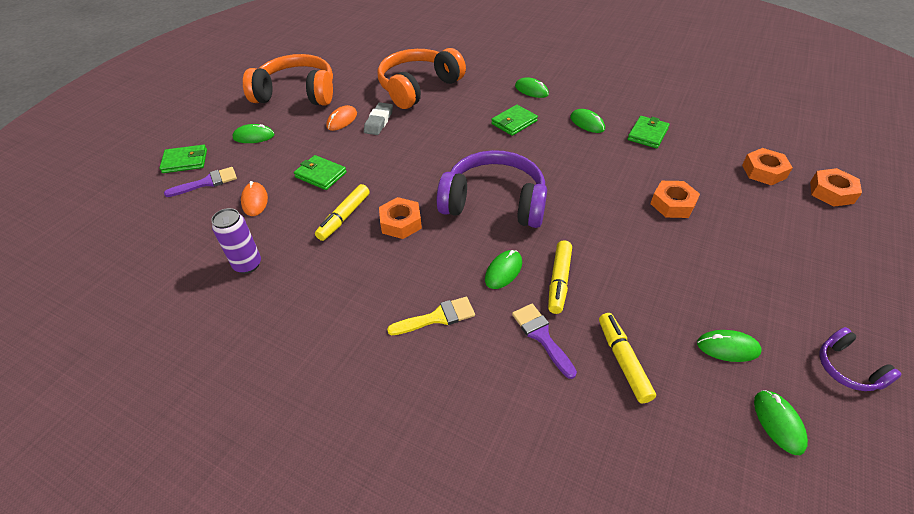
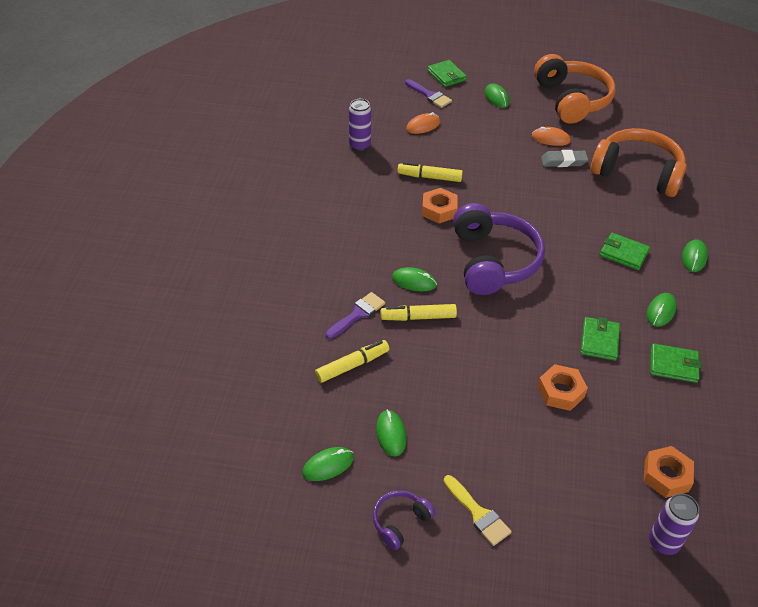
camera: 70 degrees right, 0 degrees up
(321, 175) = (471, 149): green wallet -> green wallet (599, 341)
(437, 317) = (352, 253): yellow brush -> yellow brush (478, 513)
(831, 192) = (663, 542): orange nut -> purple can

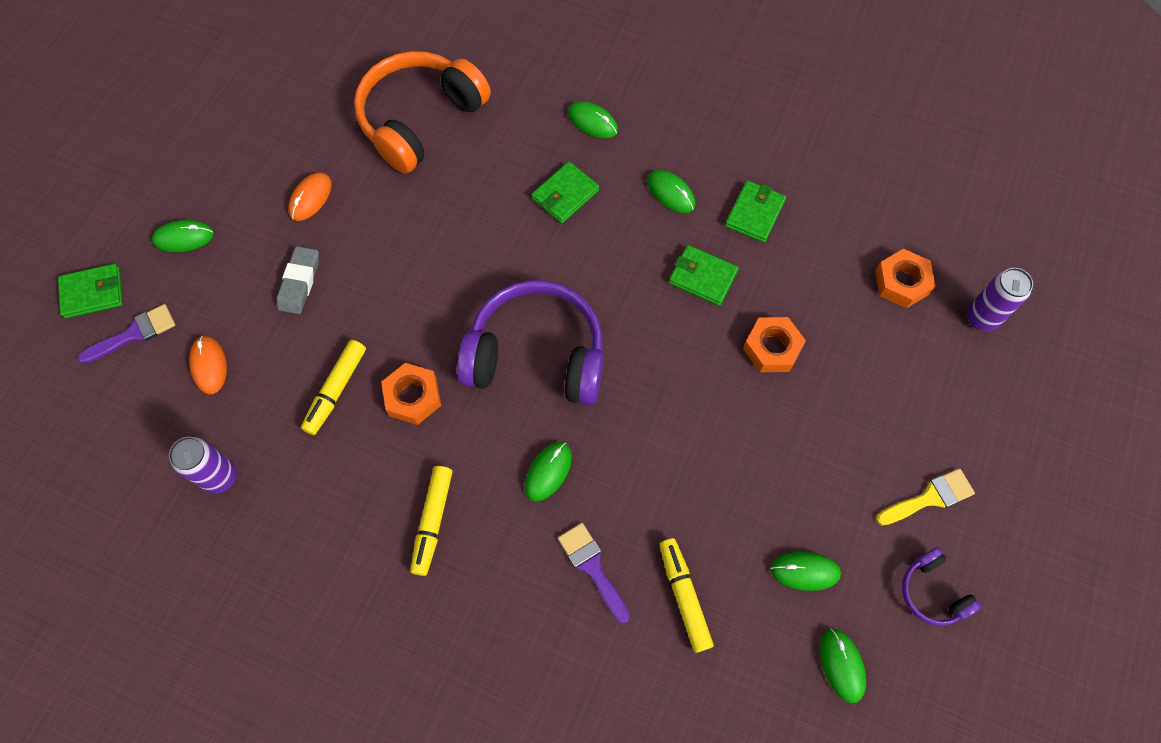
camera: 75 degrees left, 20 degrees up
(418, 317) = (616, 484): yellow marker -> yellow marker (433, 521)
(563, 161) = (366, 199): grey eraser -> grey eraser (299, 282)
(572, 100) = (233, 139): orange headphones -> none

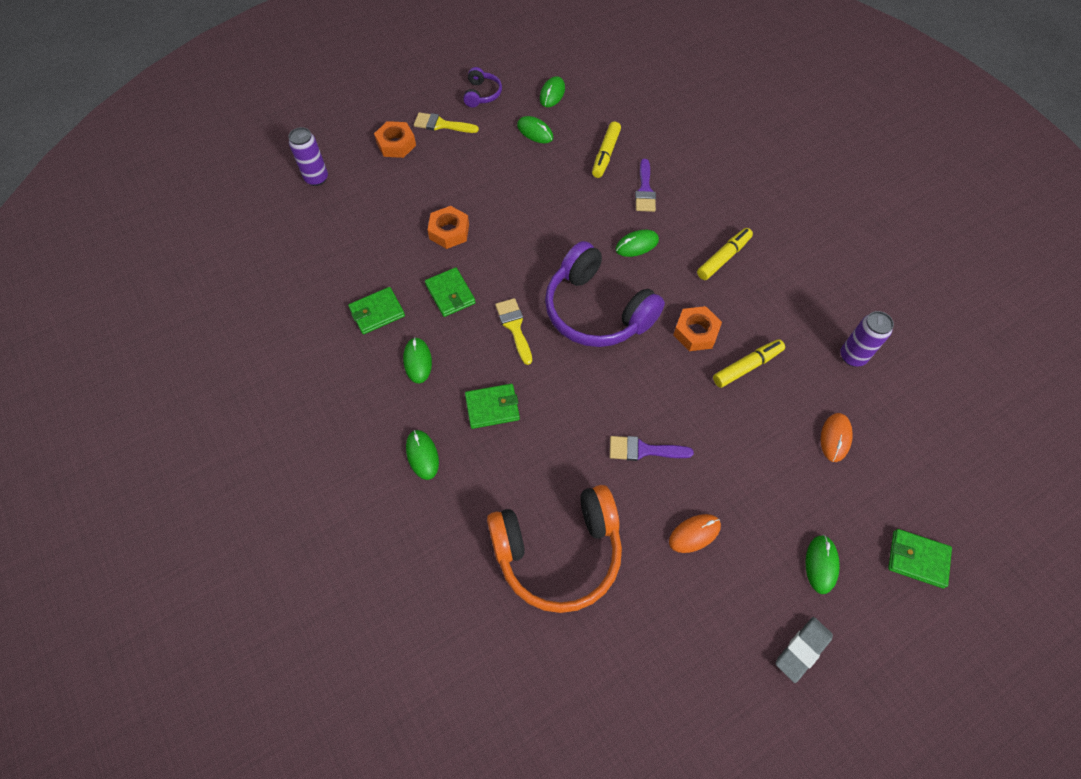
camera: 145 degrees left, 5 degrees down
(134, 334) = (889, 499): purple brush -> purple brush (643, 450)
(184, 238) = (821, 564): green mouse -> green mouse turned 75 degrees clockwise
(299, 282) = (738, 462): grey eraser -> grey eraser (802, 649)
(608, 283) = (514, 327): none -> yellow brush
(901, 282) = (336, 220): orange nut -> orange nut (396, 144)

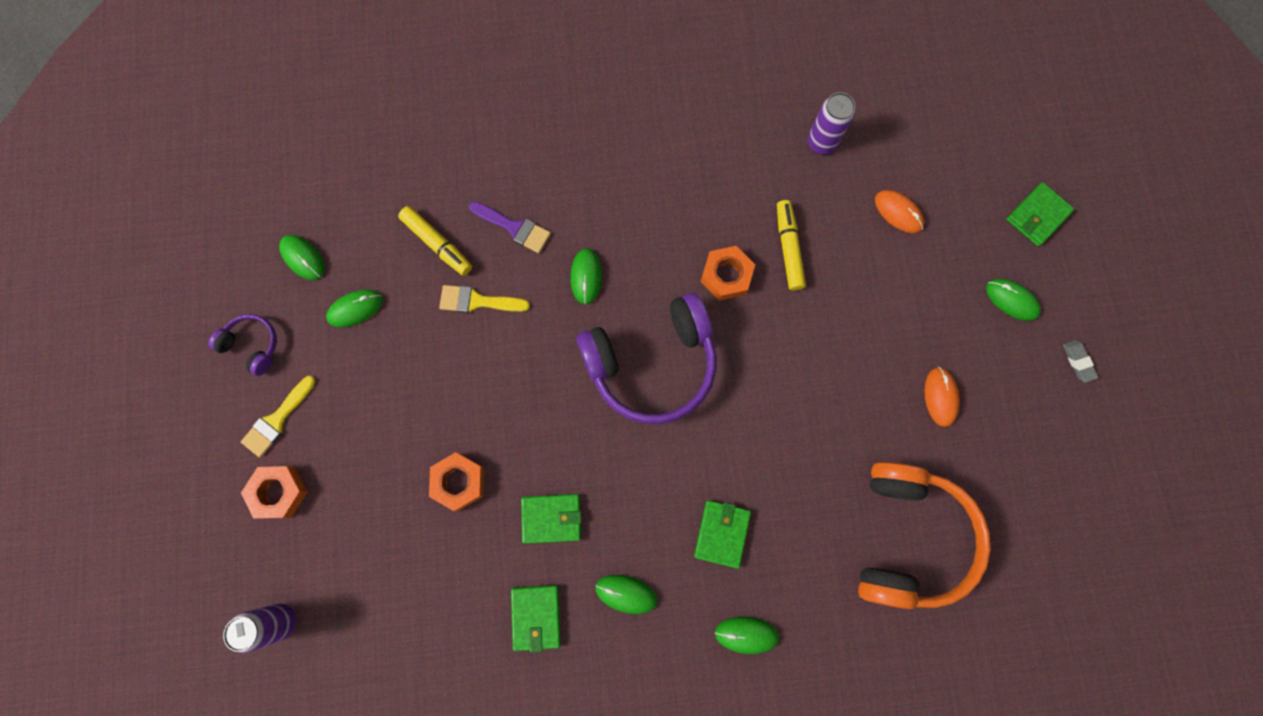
camera: 65 degrees left, 15 degrees up
(514, 327) = (631, 464): yellow brush -> yellow brush (477, 301)
(643, 450) = (836, 399): purple brush -> none
(723, 258) = (648, 196): yellow marker -> none
(802, 649) = (1078, 361): grey eraser -> grey eraser, size x0.65

